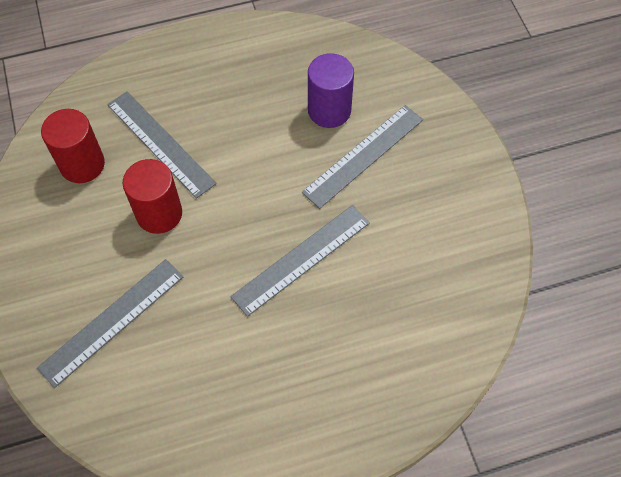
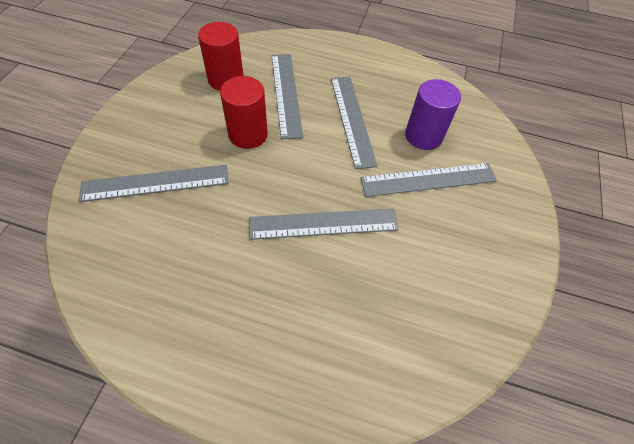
camera: 30 degrees right, 5 degrees down
(249, 133) = (352, 119): none -> grey ruler

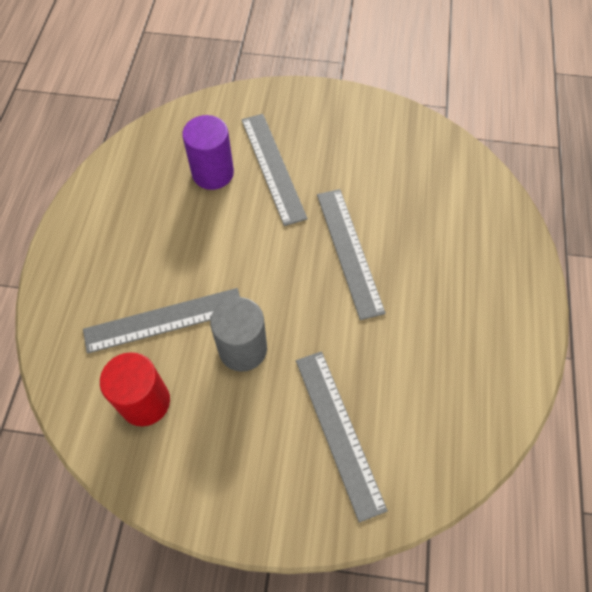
camera: 95 degrees left, 5 degrees up
(248, 134) = (242, 349): red cylinder -> grey cylinder
(352, 119) = (198, 242): grey ruler -> none

